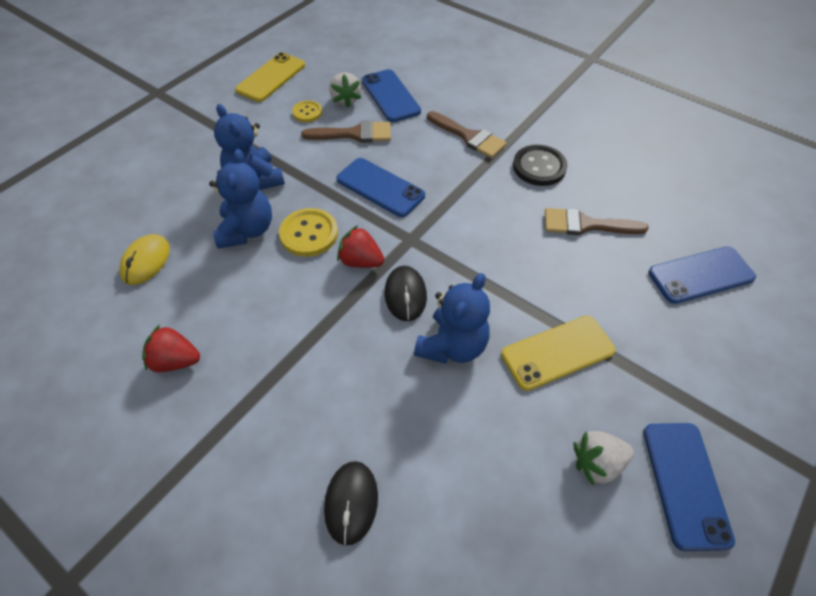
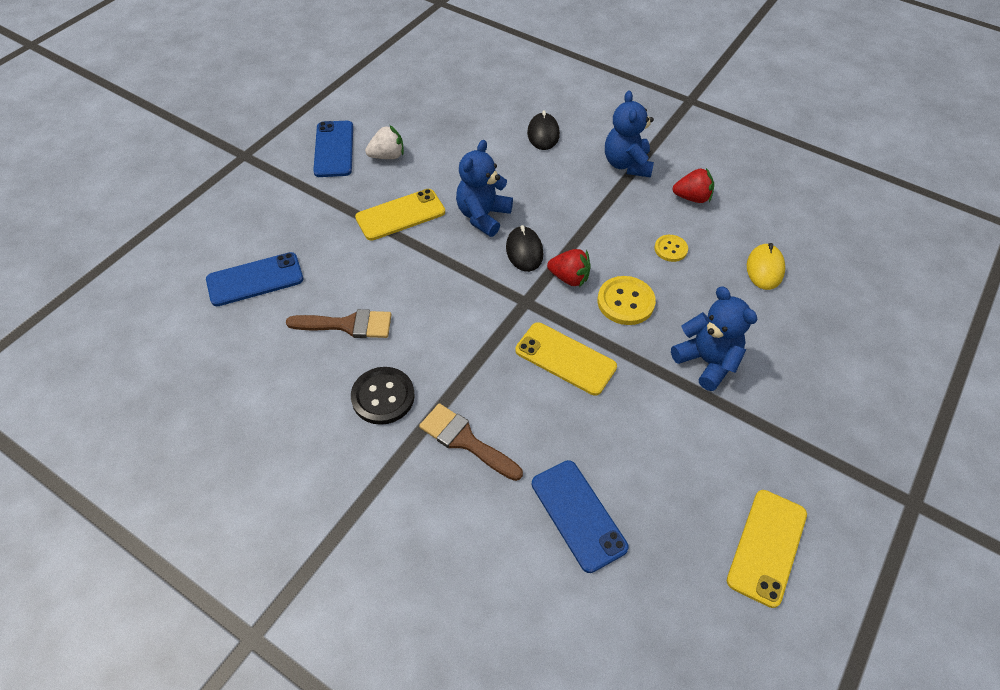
camera: 175 degrees right, 0 degrees up
(247, 230) = (687, 302): blue teddy bear -> blue teddy bear (626, 164)
(307, 112) = (686, 473): yellow button -> yellow button (670, 249)
(346, 100) = (640, 503): white strawberry -> none
(354, 134) = (612, 437): brown brush -> none
(380, 187) = (565, 358): blue phone -> yellow phone

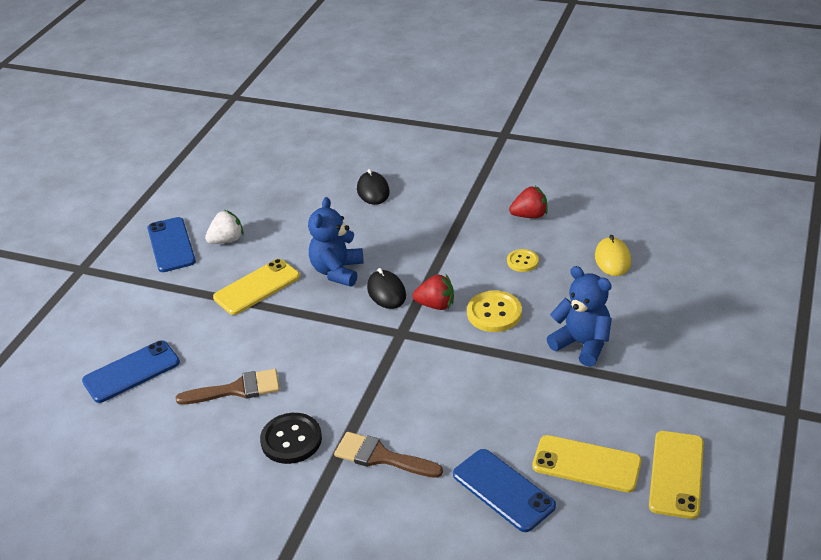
camera: 10 degrees left, 15 degrees down
(565, 358) = (453, 371): yellow phone -> yellow phone (586, 464)
(626, 164) = (460, 200): blue teddy bear -> none

